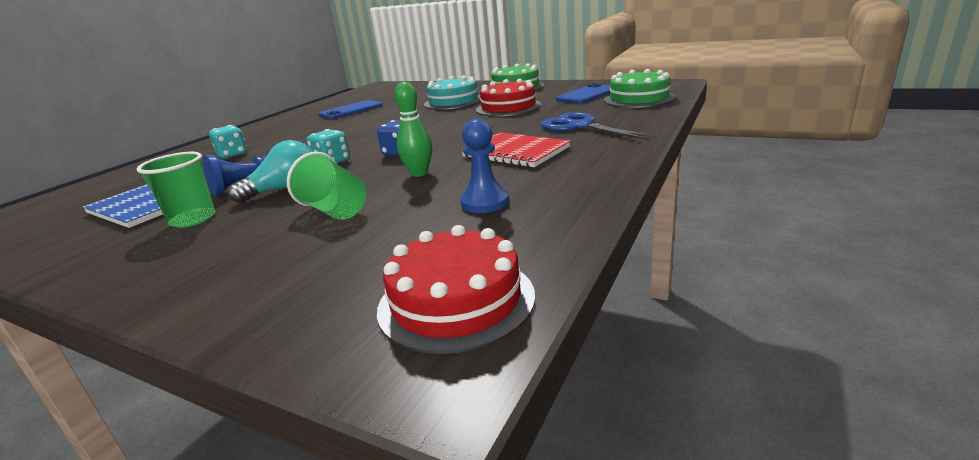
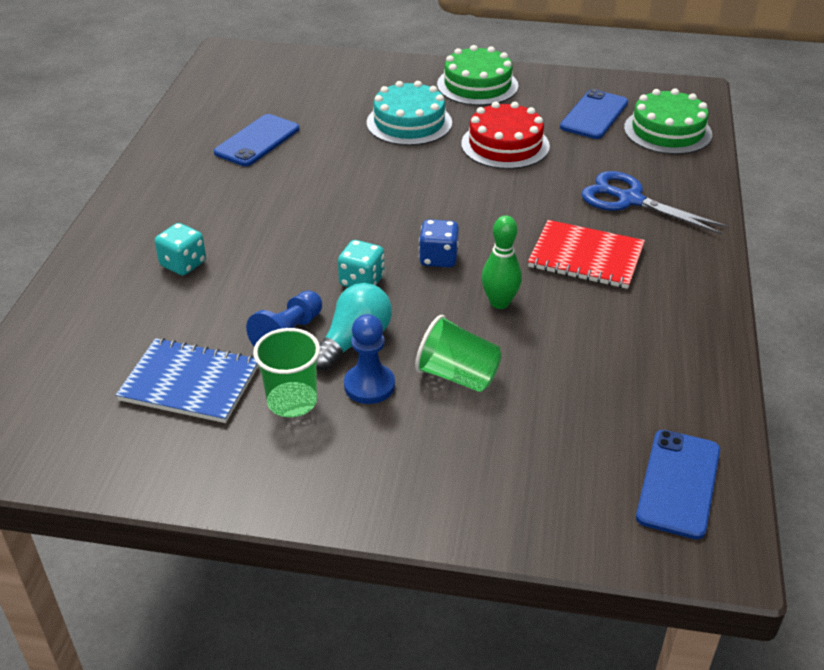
camera: 20 degrees left, 15 degrees up
(456, 301) = (678, 483): red cake -> blue phone
(484, 202) = (613, 353): blue pawn -> blue pawn (369, 385)

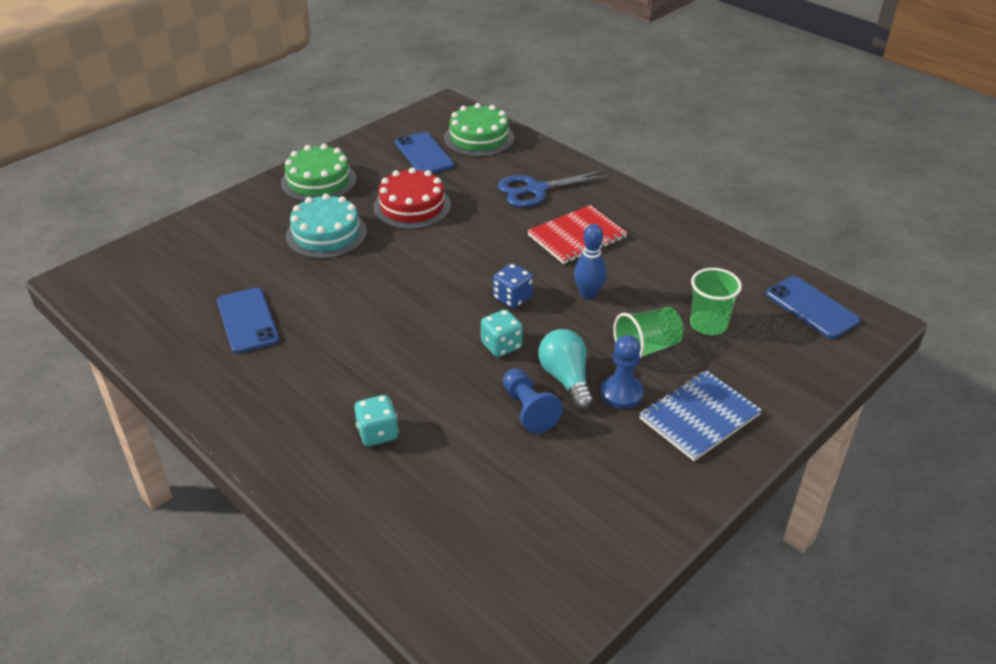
camera: 55 degrees left, 0 degrees up
(190, 383) = (537, 488): blue notebook -> blue notebook (699, 417)
(292, 401) = (606, 439): green cup -> green cup (708, 324)
(499, 302) = (588, 294): green bowling pin -> blue bowling pin

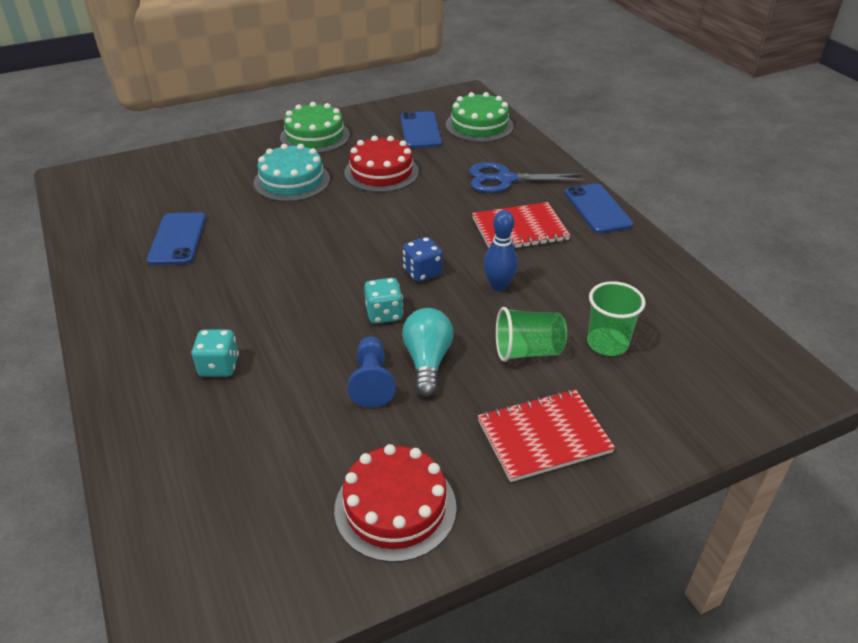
camera: 20 degrees right, 0 degrees up
(613, 509) = (395, 507): none -> red cake
(621, 393) = (475, 390): blue pawn -> none
(699, 417) = (544, 437): blue notebook -> red notebook
(811, 307) = (734, 353): blue phone -> blue phone (597, 209)

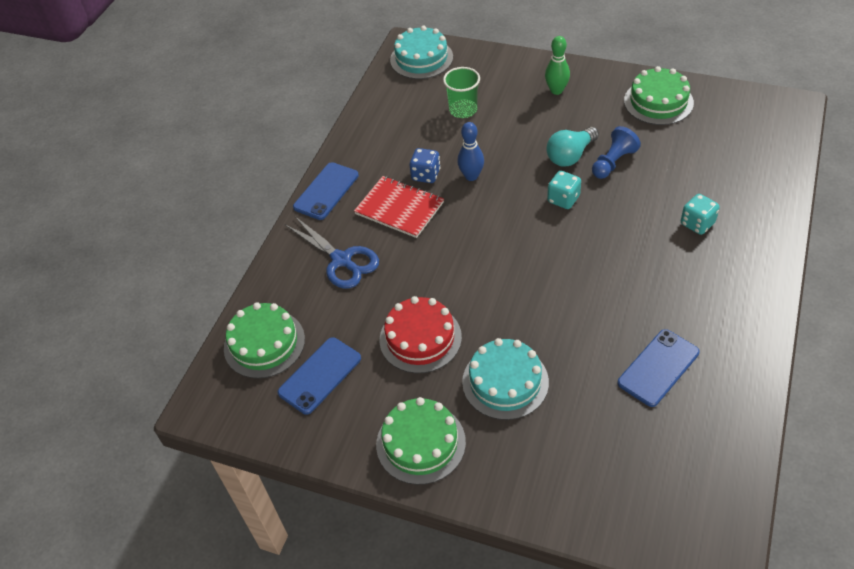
camera: 130 degrees left, 10 degrees up
(395, 507) = (658, 102): red cake -> green cake
(422, 272) = (505, 215): blue dice -> blue dice (426, 175)
(527, 351) = (509, 130): green cup -> none
(544, 437) = (556, 90): red notebook -> green bowling pin
(755, 377) = (421, 58): none -> turquoise cake

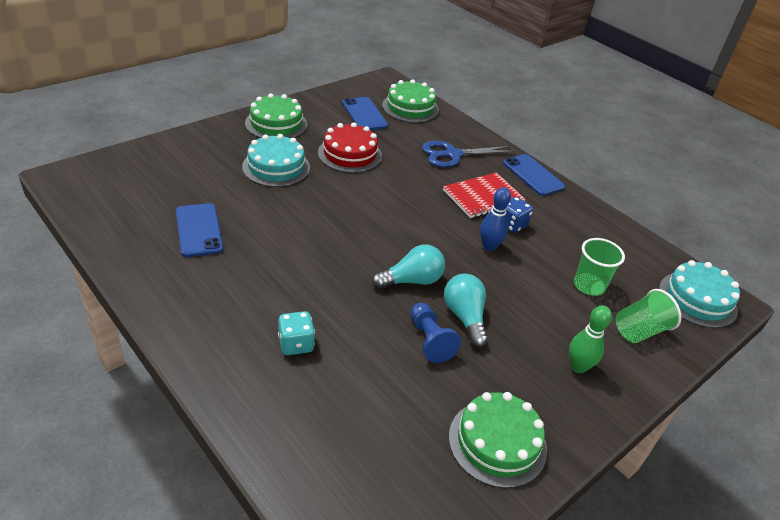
camera: 110 degrees right, 10 degrees down
(488, 75) = (639, 330): none -> green cup
(563, 199) = (411, 280): turquoise dice -> turquoise light bulb

